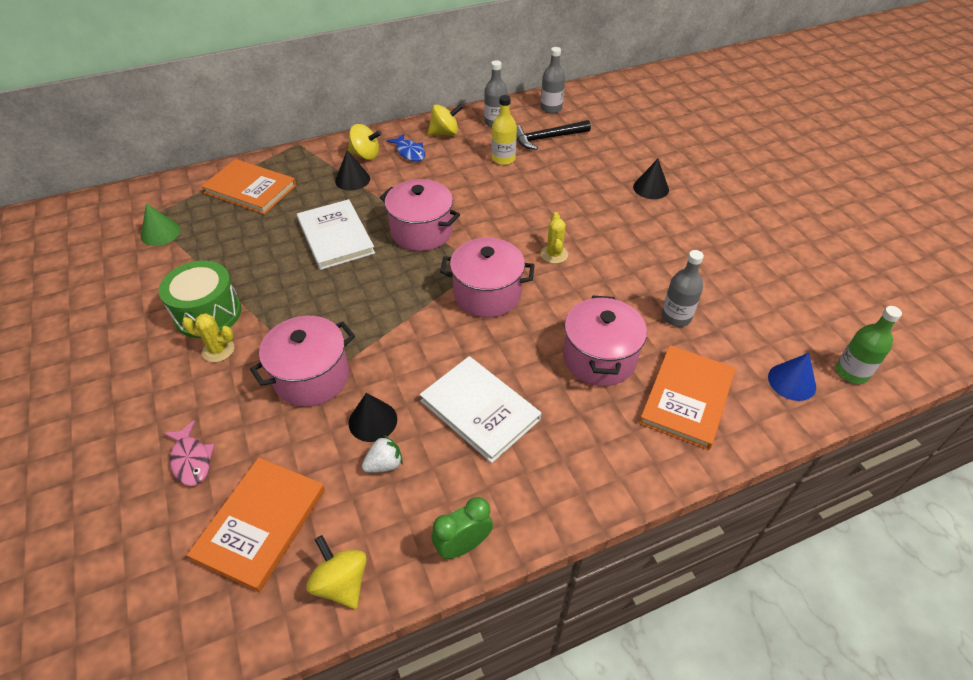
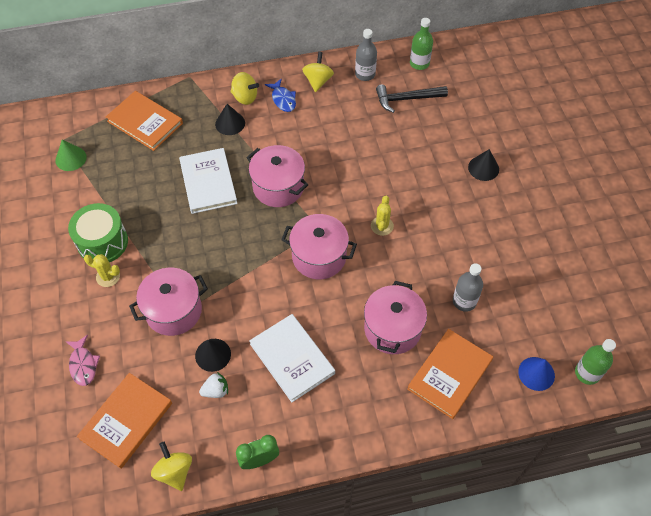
camera: 10 degrees right, 10 degrees up
(445, 133) = (318, 81): yellow spinning top -> yellow spinning top turned 75 degrees counterclockwise
(503, 159) = (363, 118): yellow bottle -> none
(551, 108) = (419, 63): grey bottle -> green bottle

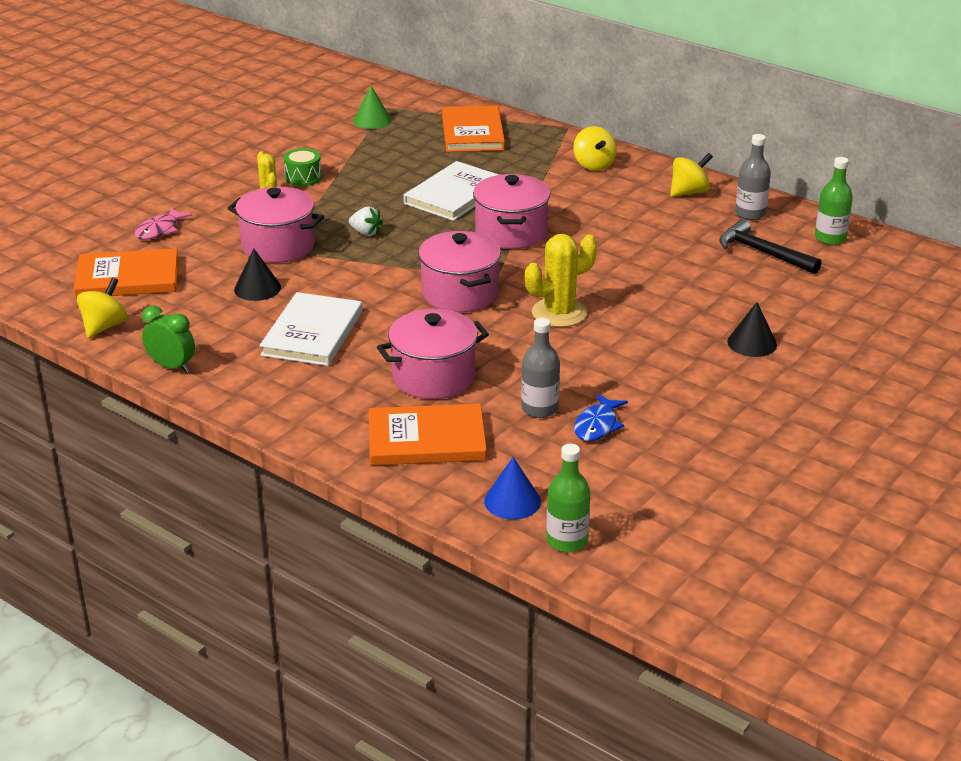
camera: 50 degrees right, 25 degrees down
(103, 242) = (303, 177): green drum -> green drum, size x0.58
(216, 390) = (219, 308): white strawberry -> white strawberry (366, 233)
(230, 123) = (546, 172): black cone -> none
(283, 99) = (628, 185): blue fish -> blue fish (597, 425)
(382, 226) = (559, 313): yellow cactus -> yellow cactus, size x1.64

